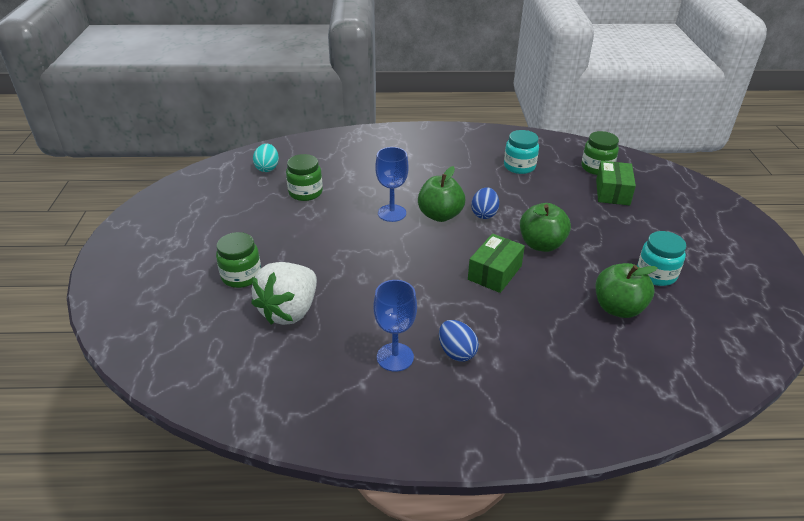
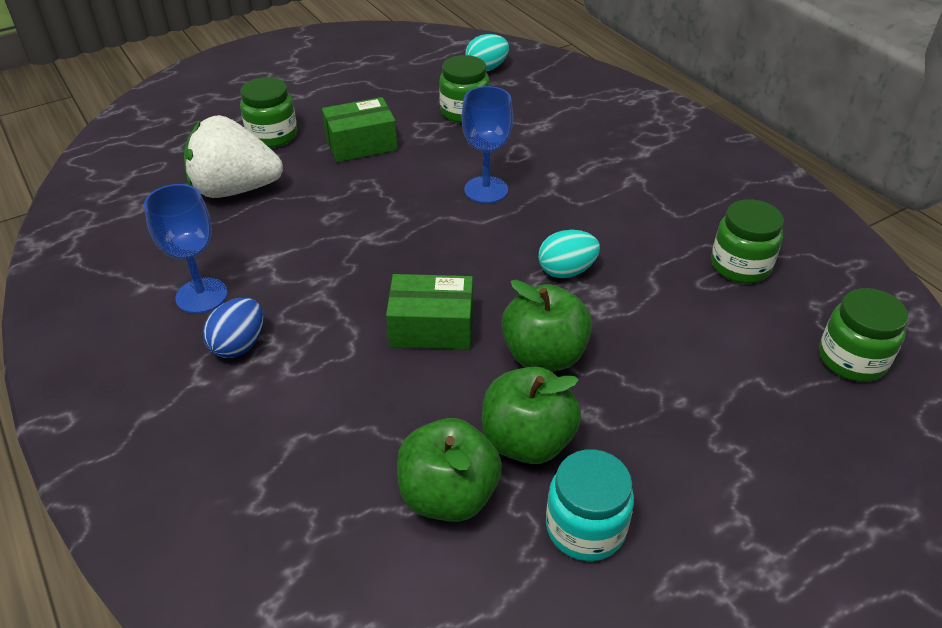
camera: 60 degrees right, 5 degrees up
(440, 215) = (522, 231): green apple -> green apple (527, 441)
(484, 214) = (566, 271): blue egg -> turquoise egg
(519, 166) = (740, 266): turquoise jar -> green jar
(612, 192) = (792, 402): green box -> green box (361, 144)

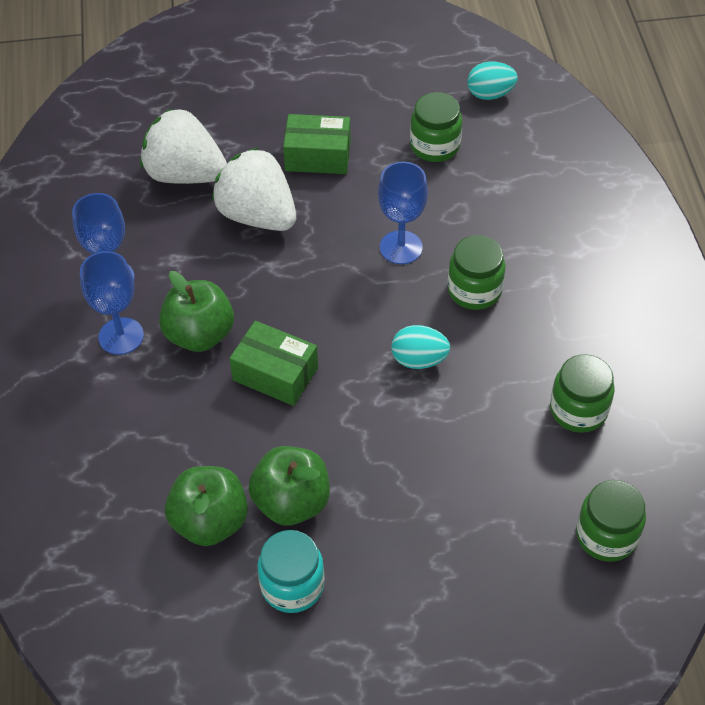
camera: 25 degrees right, 10 degrees up
(239, 345) = (121, 336): blue egg -> blue goblet
(272, 135) = (244, 120): green jar -> green jar (474, 290)
(330, 202) = (257, 215): none -> white strawberry
(544, 355) = (349, 433): green apple -> green apple (199, 334)

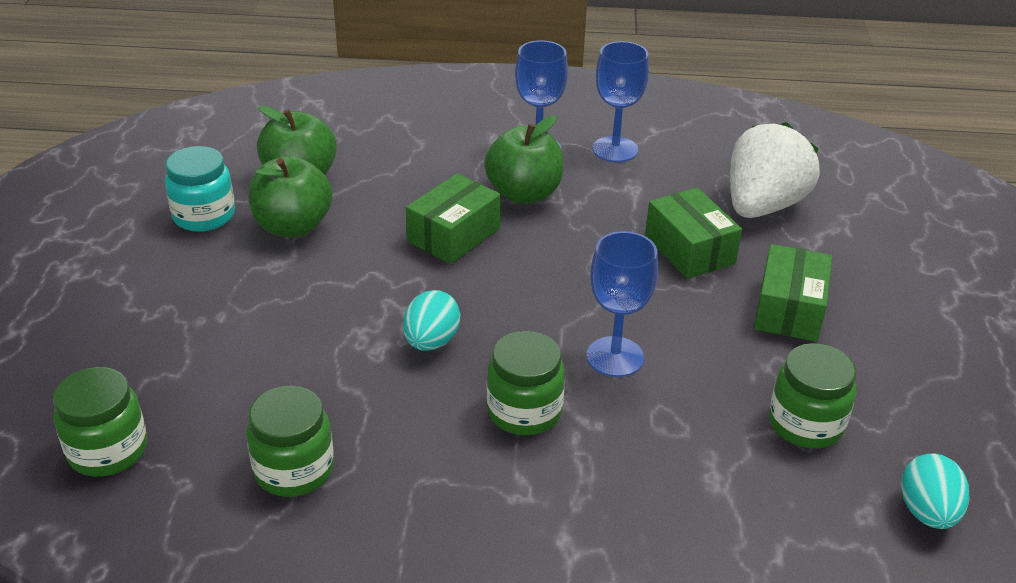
camera: 100 degrees right, 15 degrees down
(257, 215) = (689, 249): white strawberry -> green box

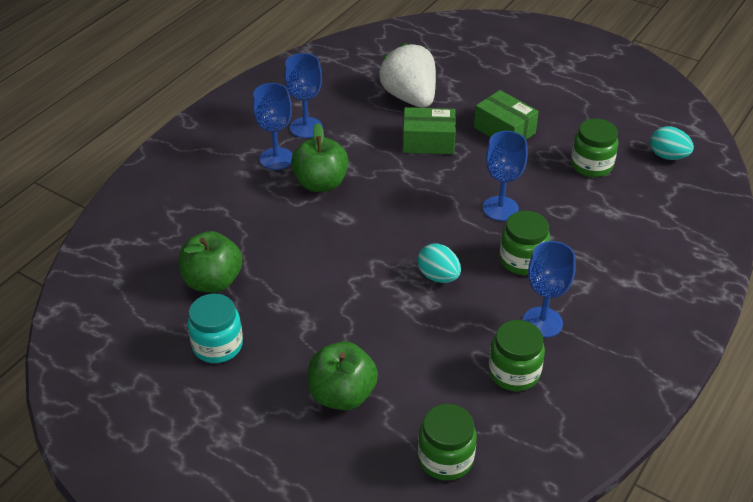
camera: 60 degrees left, 5 degrees up
(293, 226) = (269, 302): green apple -> green apple (342, 395)
(411, 470) = (542, 322): none -> blue goblet
(454, 235) = (340, 230): green box -> none

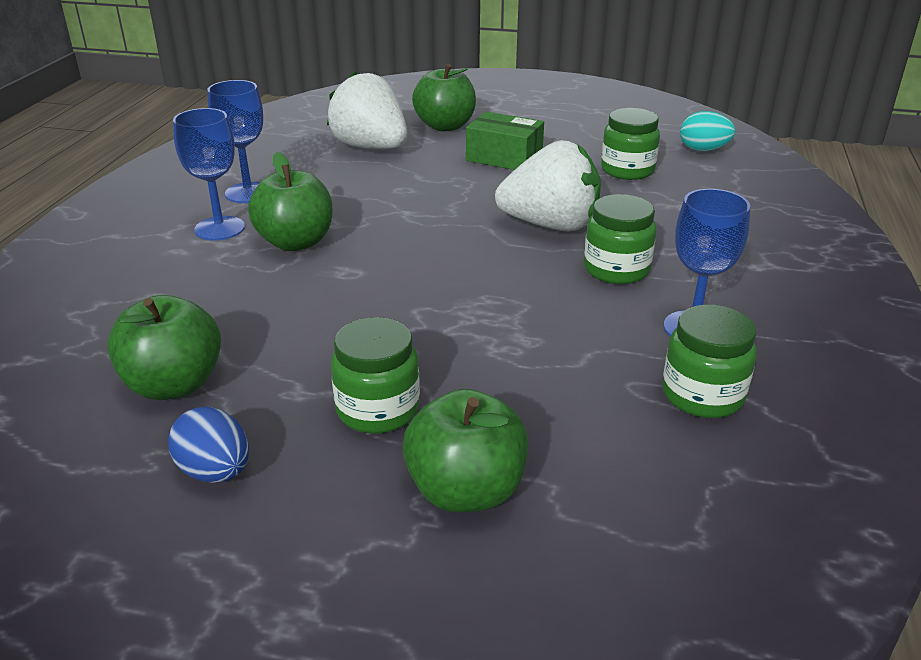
camera: 20 degrees left, 10 degrees down
(217, 345) = (215, 472): turquoise jar -> blue egg
(428, 142) = (418, 181): green box -> none
(438, 276) = (518, 308): turquoise egg -> none
(445, 459) = (690, 541): green jar -> green jar (378, 409)
(477, 84) = (445, 126): none -> green apple
(500, 208) = (550, 225): blue goblet -> white strawberry

